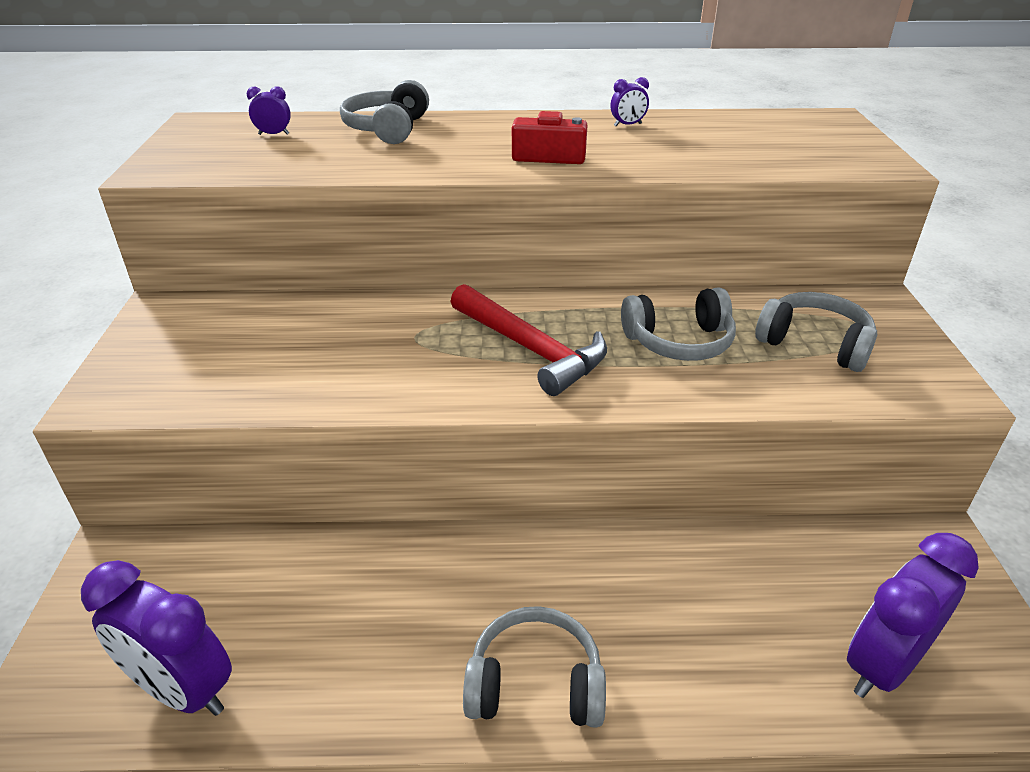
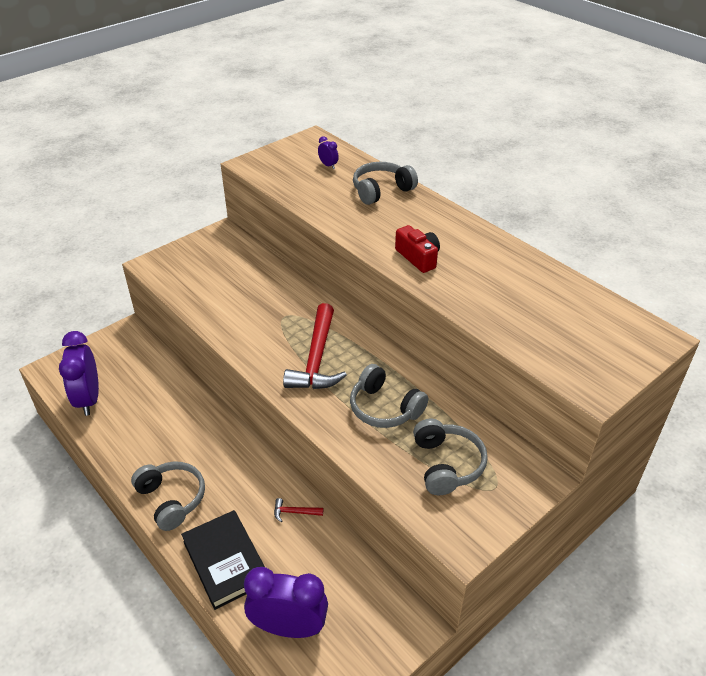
camera: 50 degrees right, 5 degrees up
(627, 125) = (507, 261): purple clock -> none
(683, 554) = (294, 512): none -> red hammer
(715, 677) = (226, 561): none -> black book

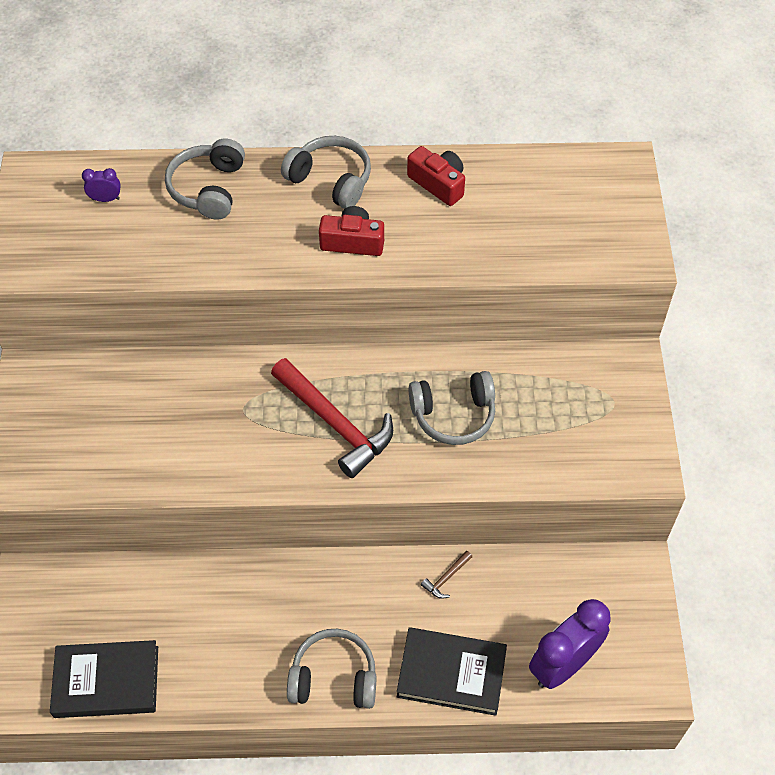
camera: 50 degrees left, 15 degrees up
(88, 399) = (106, 682): purple clock -> black book
(294, 512) = (446, 578): red hammer -> brown hammer
(446, 464) = (560, 417): grey headphones -> grey headphones (331, 180)
(510, 266) = (438, 184): none -> red camera

